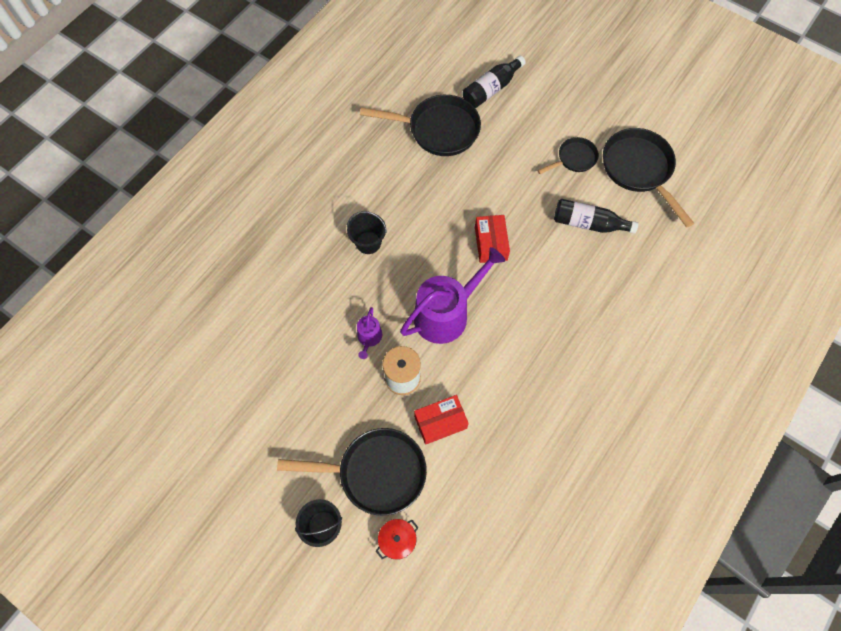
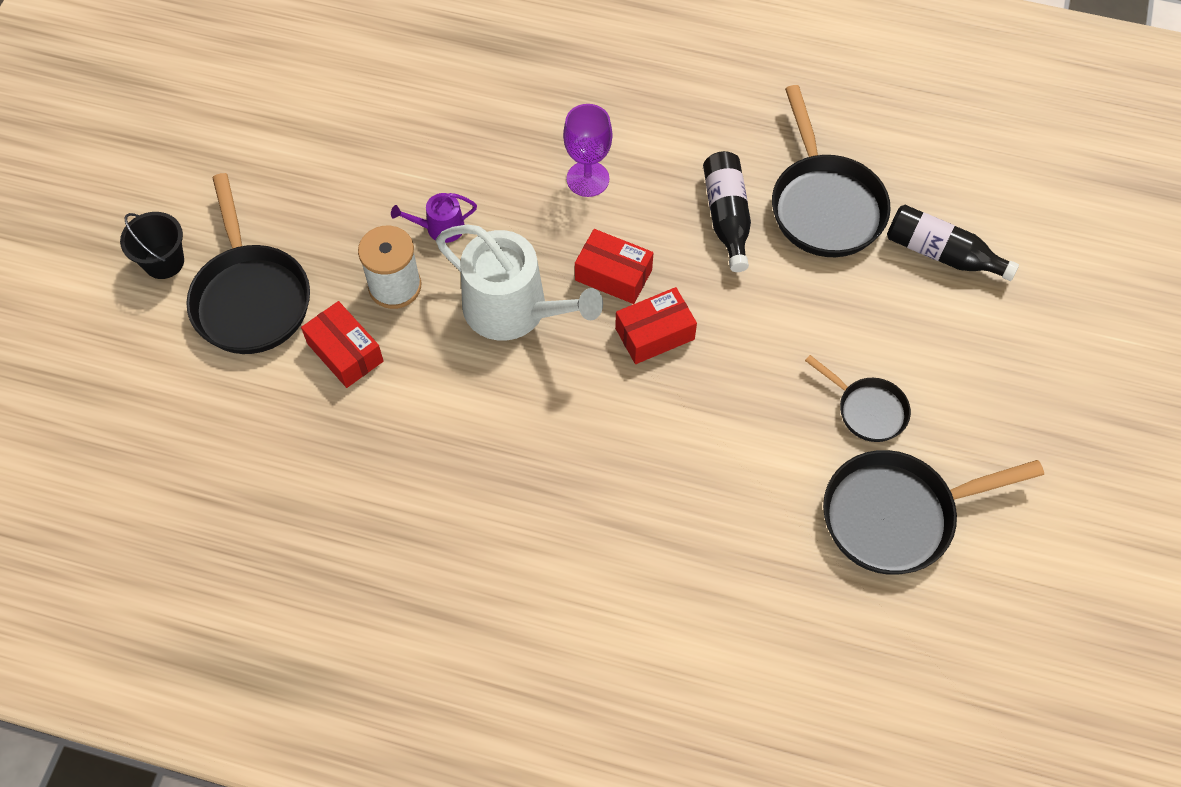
camera: 70 degrees right, 5 degrees down
(368, 243) = (587, 179): black bucket -> purple goblet
(397, 540) = (167, 351): red pot -> none
(442, 251) = (613, 275): none -> red box
(446, 313) = (514, 310): purple watering can -> white watering can
(588, 223) = (753, 463): black bottle -> black bottle (727, 217)
(639, 169) = (896, 515): black pan -> black pan turned 150 degrees counterclockwise

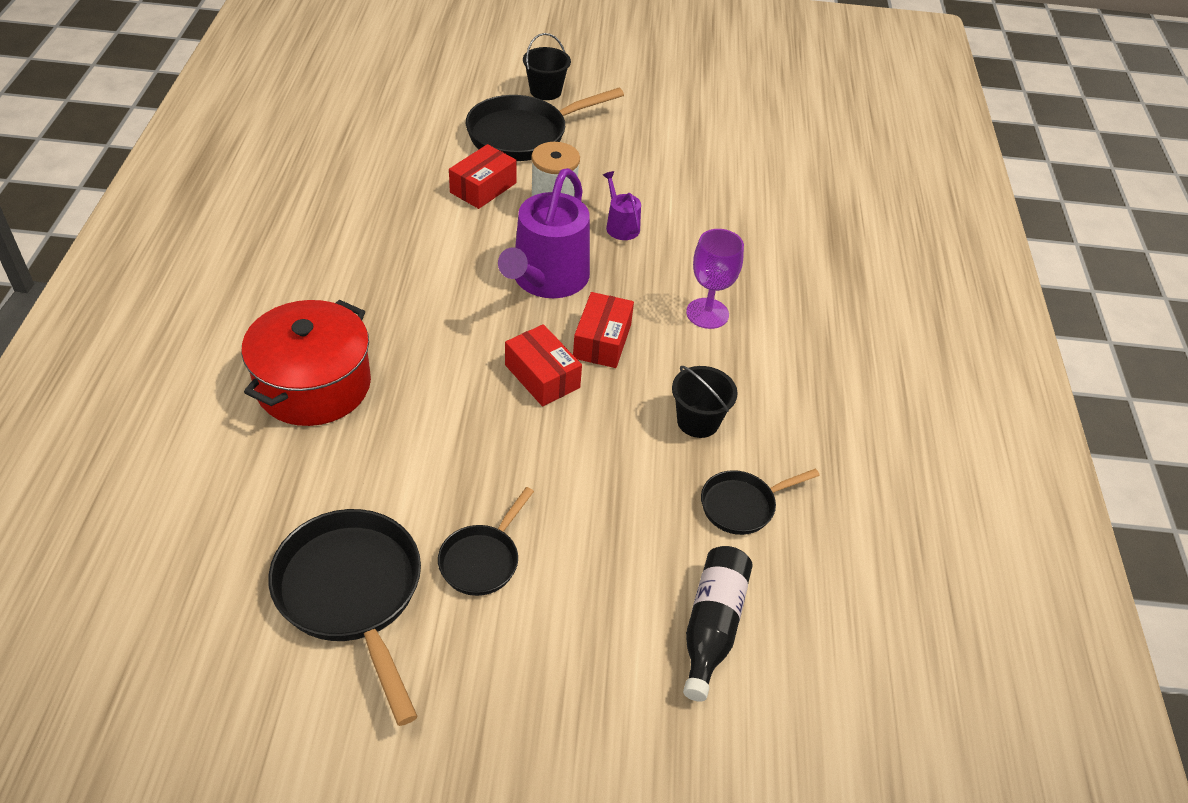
camera: 75 degrees right, 15 degrees down
(514, 310) = (546, 279): white watering can -> purple watering can
(640, 542) = (313, 385): none -> red pot
(727, 217) = (698, 421): black bottle -> black bucket
(824, 205) = (742, 505): black pan -> black pan, size x0.55

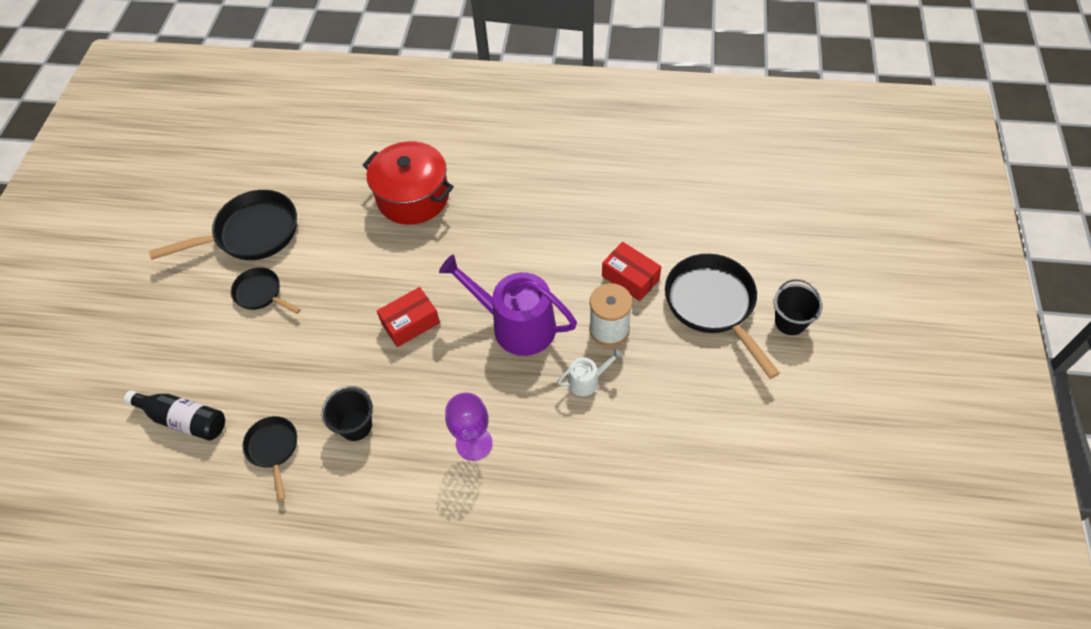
camera: 100 degrees right, 10 degrees up
(602, 341) = (444, 363): red box -> none
(620, 226) = (587, 381): purple watering can -> white watering can

